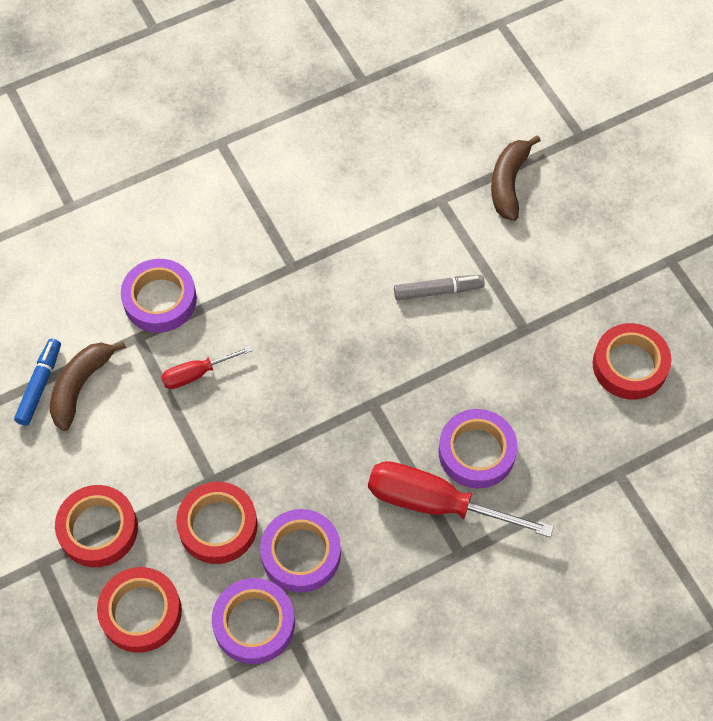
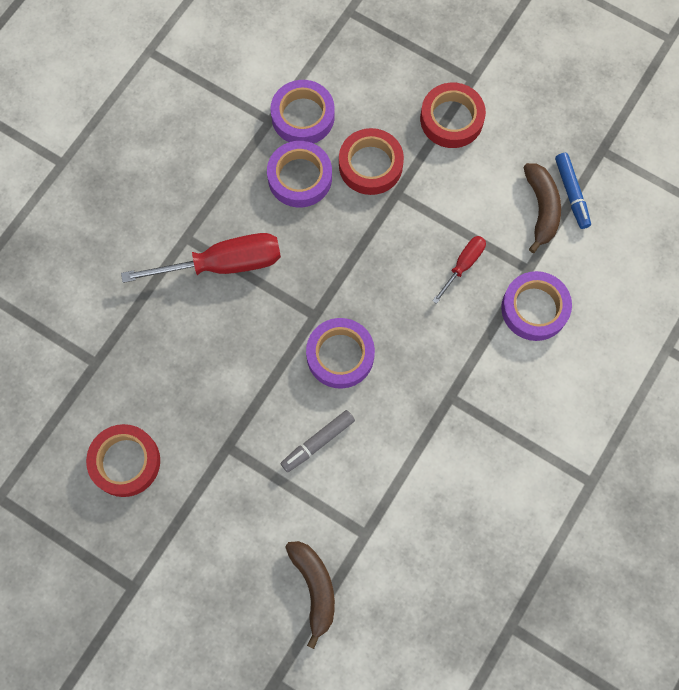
camera: 150 degrees right, 10 degrees up
(141, 612) = (383, 84): red tape -> none
(476, 452) = (213, 320): purple tape -> purple tape (340, 355)

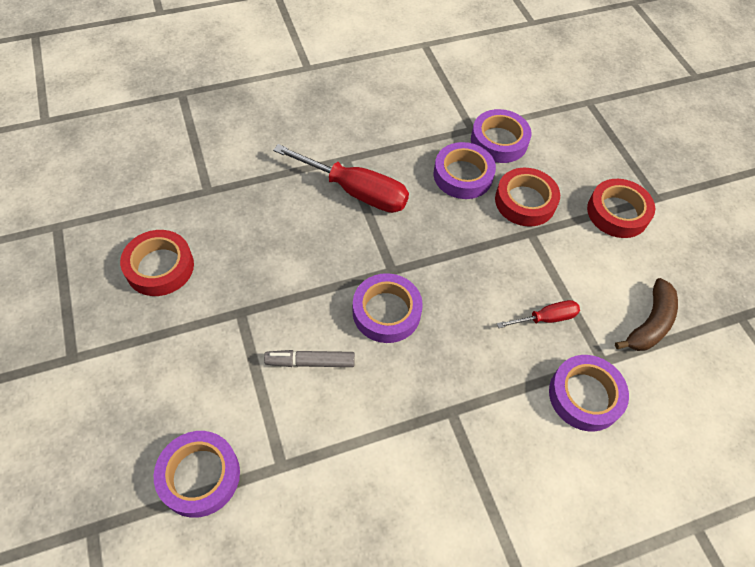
camera: 35 degrees right, 15 degrees down
(314, 588) = (199, 476): brown banana -> purple tape
(571, 193) = (687, 330): blue marker -> none

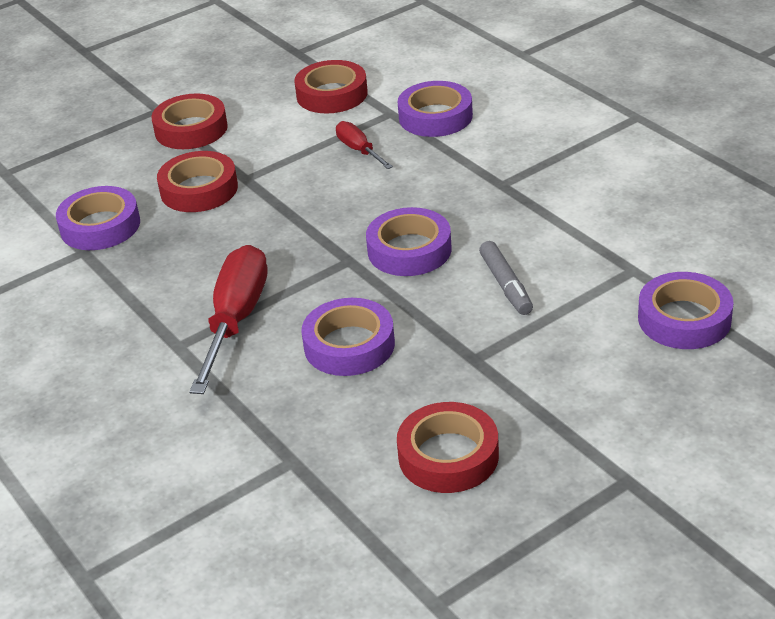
camera: 100 degrees left, 20 degrees down
(463, 175) = (173, 241): purple tape -> purple tape (349, 345)
(650, 323) = (332, 94): brown banana -> red tape

